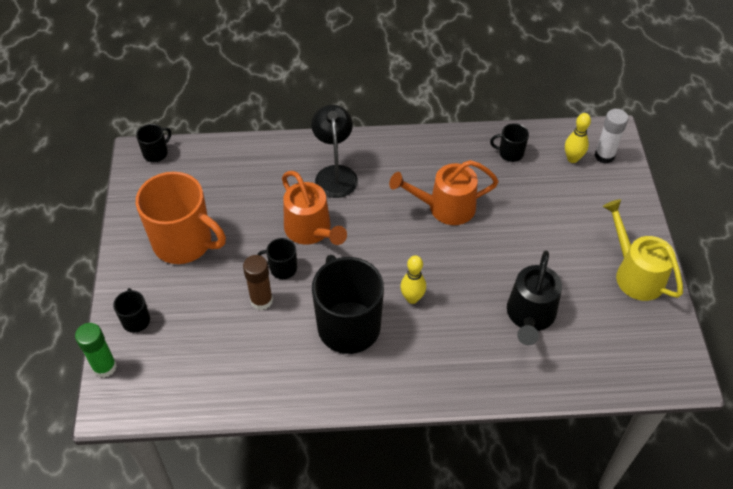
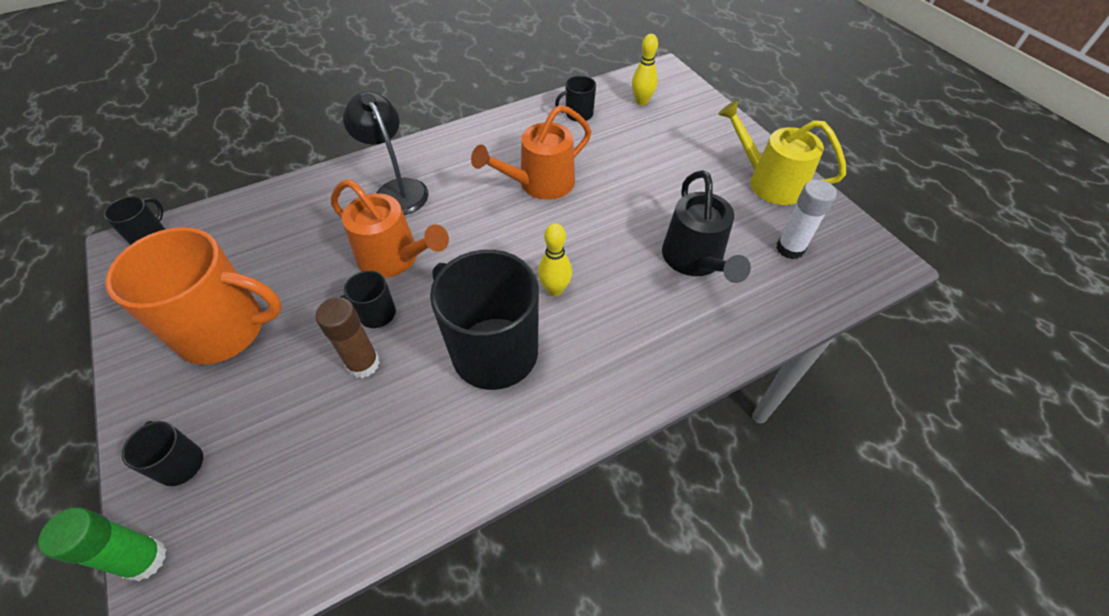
camera: 25 degrees left, 0 degrees up
(604, 156) = (669, 91): white glue stick -> white glue stick (790, 248)

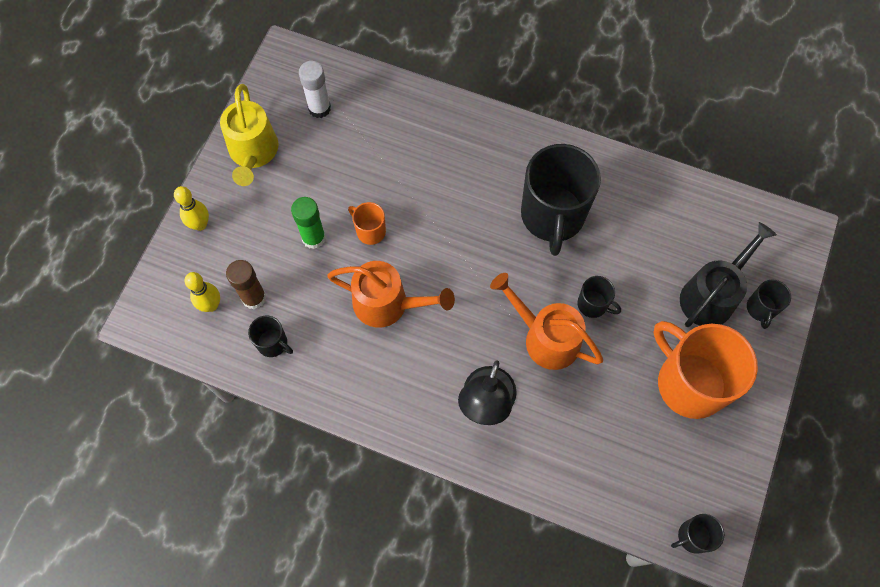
camera: 130 degrees left, 15 degrees up
(145, 559) = (800, 270): green glue stick -> green glue stick (314, 238)
(363, 364) = (627, 277): brown glue stick -> brown glue stick (254, 298)
(395, 258) = (545, 337): orange watering can -> orange watering can turned 45 degrees counterclockwise
(555, 290) = (478, 217): yellow bowling pin -> yellow bowling pin (200, 224)
(618, 210) = (370, 231): none -> orange mug
(695, 260) = (379, 155): black watering can -> black watering can (712, 295)

